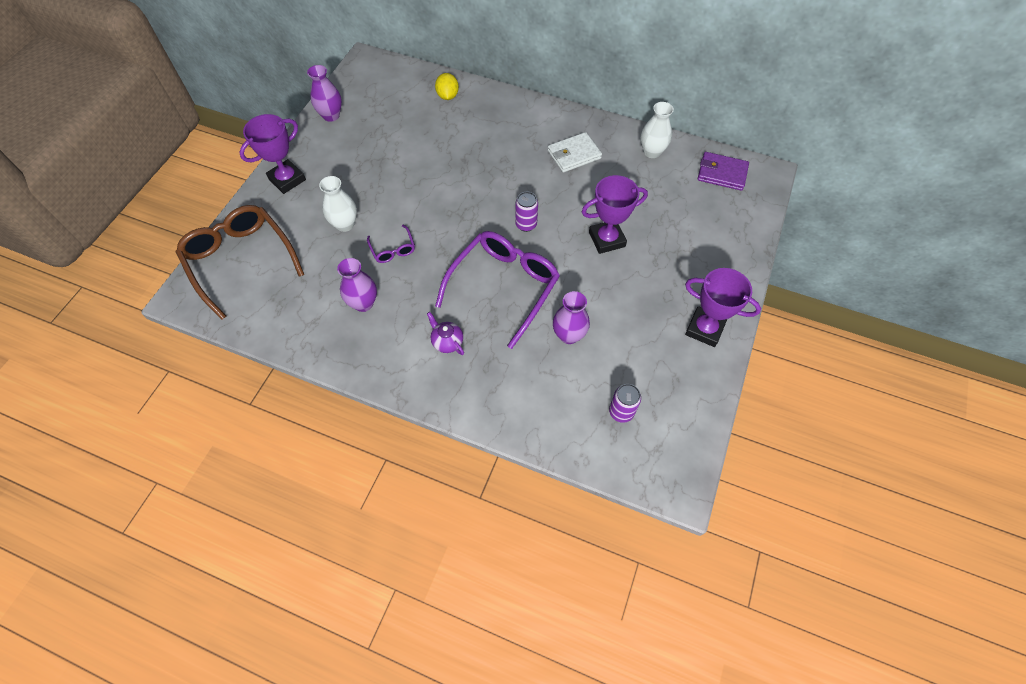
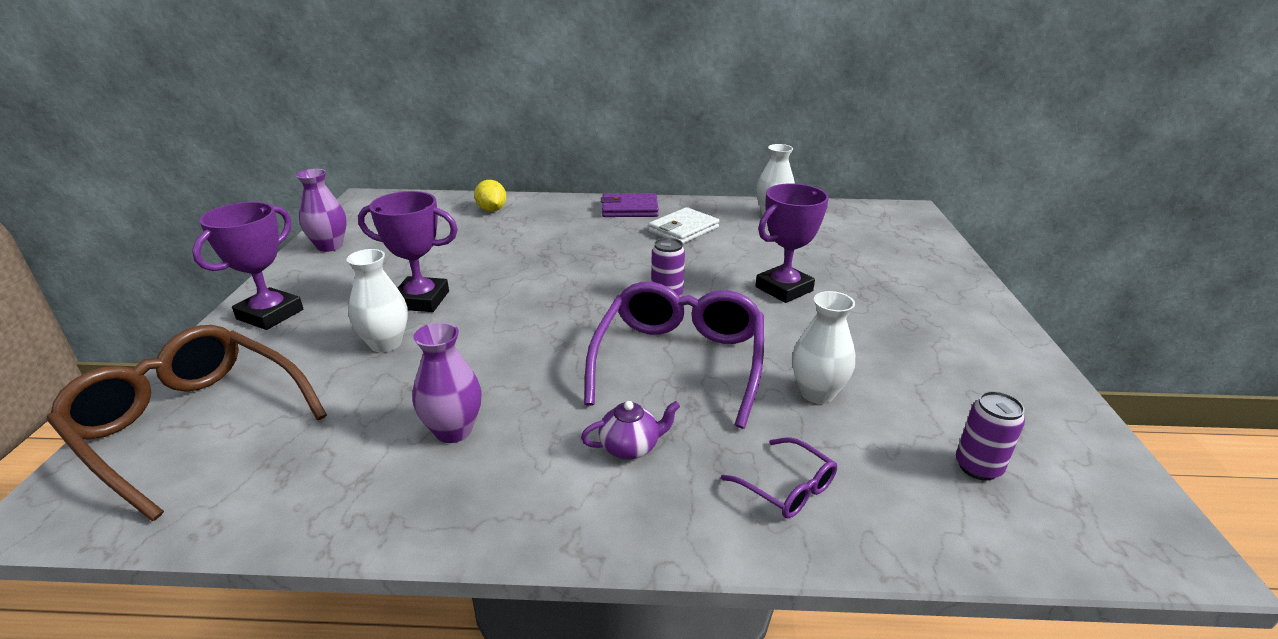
camera: 20 degrees left, 30 degrees down
(393, 249) = (478, 355): purple glasses -> purple glasses (786, 487)
(447, 342) = (630, 447): purple teapot -> purple teapot turned 135 degrees clockwise
(569, 335) = (817, 393): purple vase -> white vase
(704, 329) = (988, 345): purple trophy -> purple trophy (421, 300)
(722, 173) = (864, 217): purple wallet -> purple wallet (629, 209)

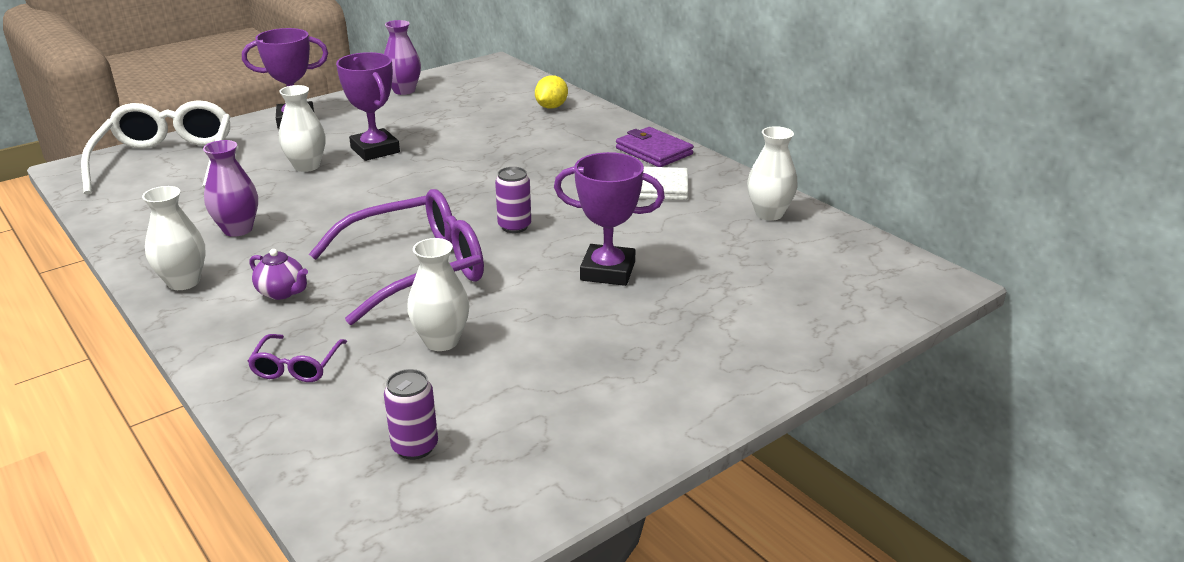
camera: 50 degrees right, 0 degrees up
(191, 425) = (167, 161): brown glasses -> white glasses
(519, 508) = (183, 282): none -> white vase

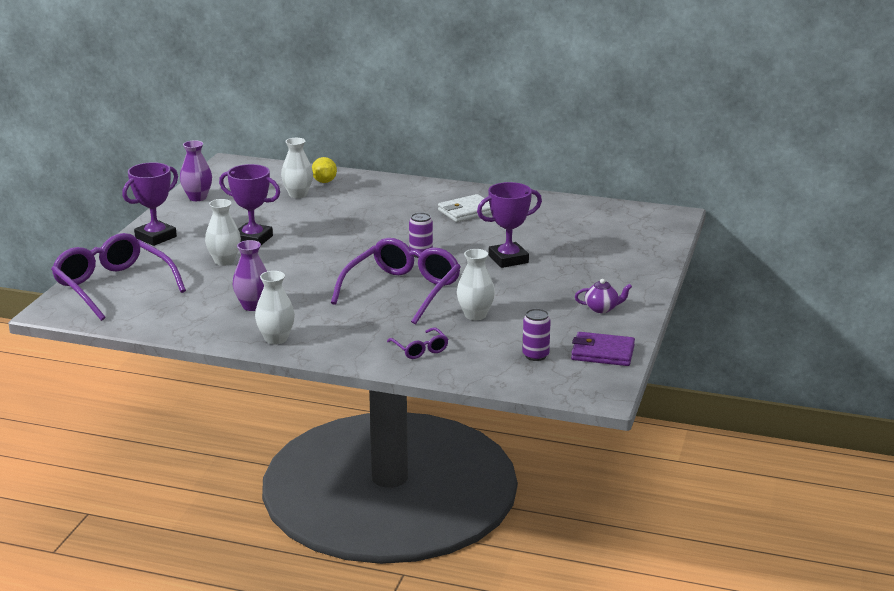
camera: 35 degrees left, 5 degrees down
(167, 161) = (114, 287): white glasses -> purple glasses
(282, 292) = (346, 324): purple teapot -> purple teapot (602, 308)
(654, 151) = (435, 191): purple wallet -> purple wallet (602, 353)
(769, 214) = (550, 207): white vase -> white vase (298, 194)

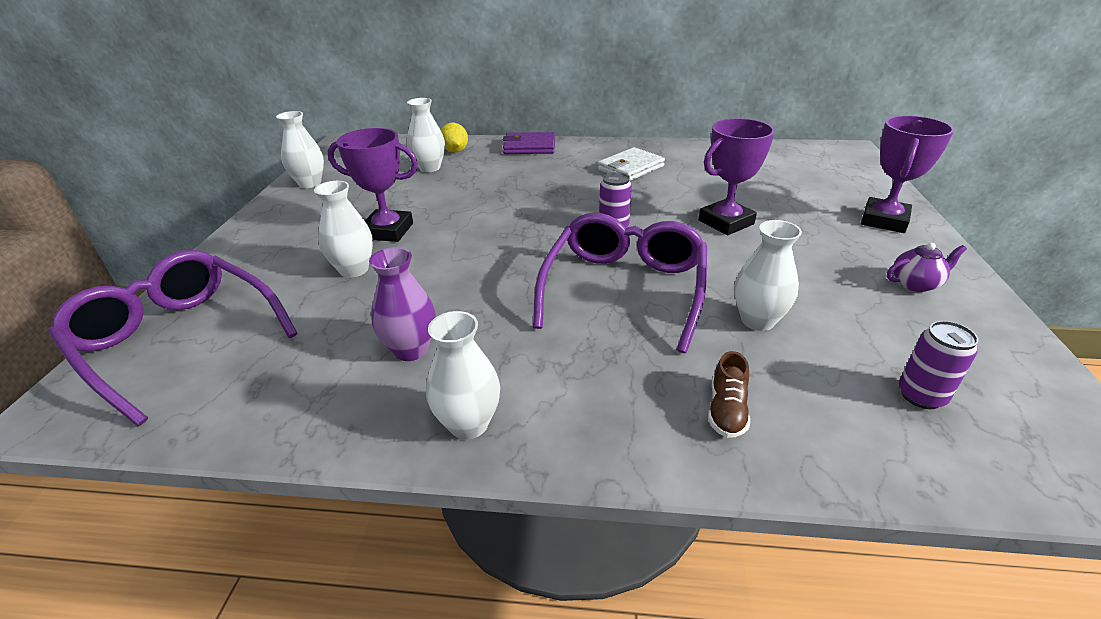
camera: 10 degrees left, 10 degrees up
(155, 237) = (254, 243): purple trophy -> purple trophy (884, 220)
(197, 197) = (310, 183): purple vase -> white vase
(420, 349) = (726, 411): purple glasses -> brown shoe
(602, 353) = (1012, 372): purple wallet -> purple wallet (529, 147)

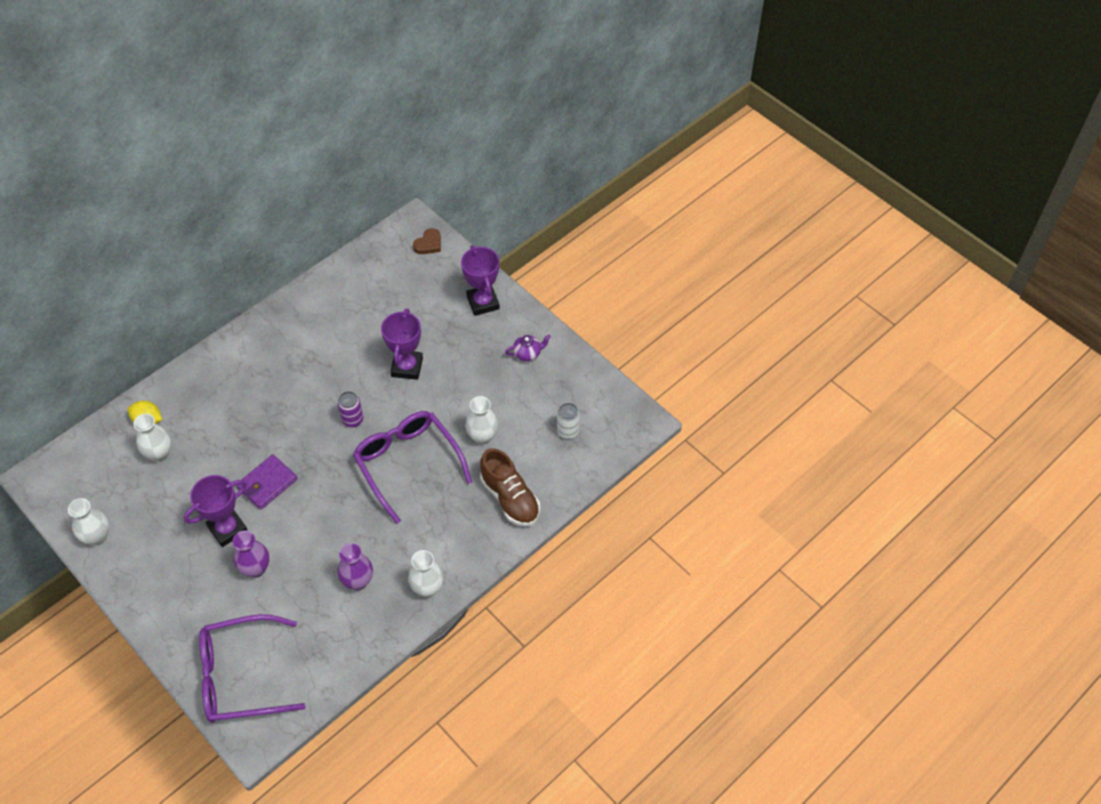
camera: 50 degrees left, 20 degrees up
(354, 270) = (256, 569): white vase -> purple vase
(529, 147) = (197, 374): purple wallet -> purple wallet (267, 483)
(630, 168) = (298, 349): white wallet -> none
(726, 411) = (510, 498): brown shoe -> brown shoe, size x1.94
(853, 165) = (428, 244): none -> brown heart
(915, 284) = (528, 353): purple teapot -> purple teapot turned 45 degrees clockwise
(921, 396) = (568, 431): purple can -> white can

